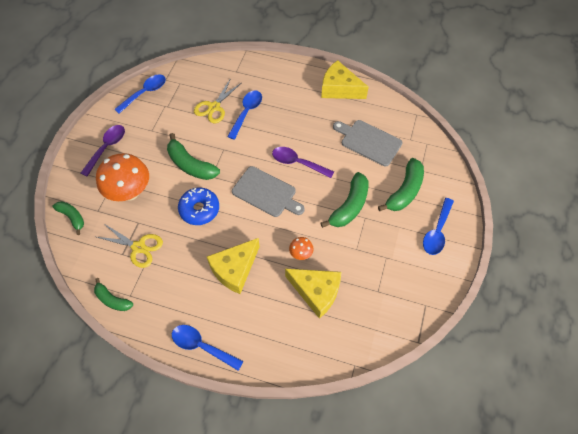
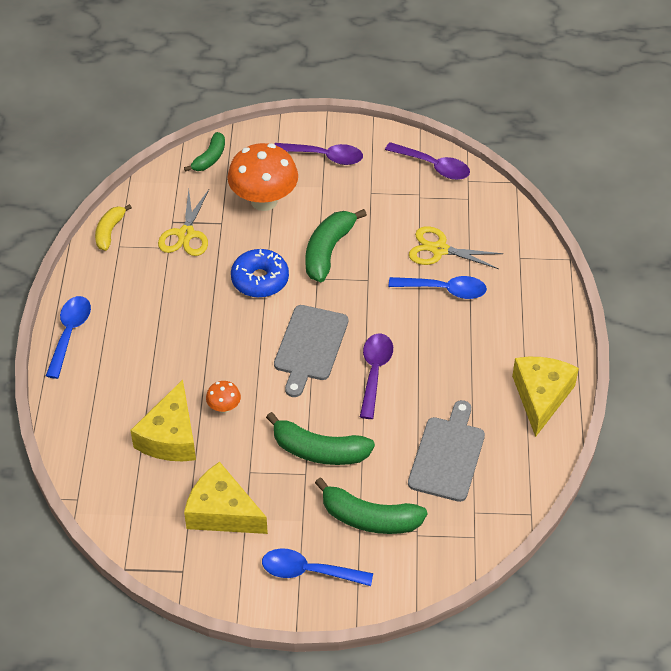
camera: 75 degrees right, 10 degrees down
(112, 299) = (109, 231): green banana -> yellow banana
(145, 93) = (433, 166): blue spoon -> purple spoon
(235, 269) = (181, 340): yellow cheese -> yellow cheese (222, 512)

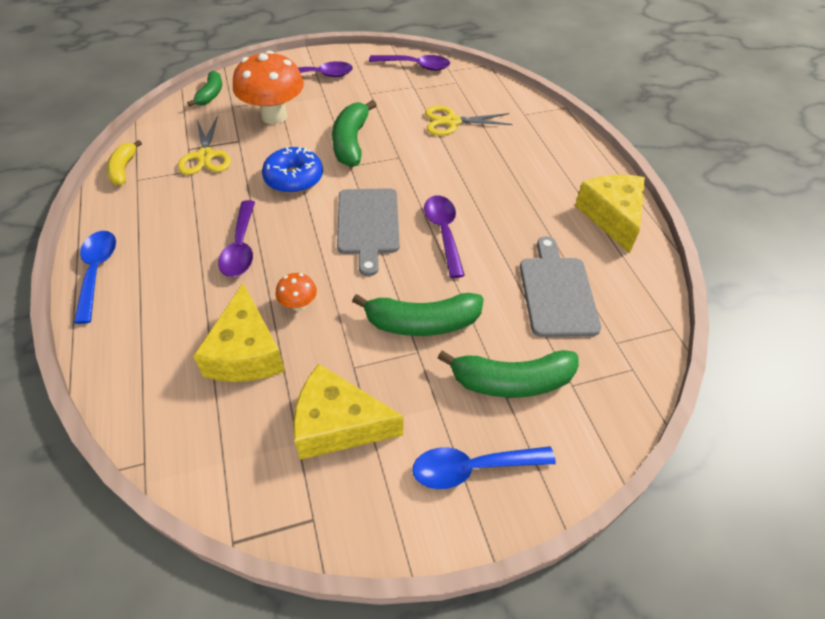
camera: 20 degrees left, 0 degrees up
(192, 341) = (241, 247): none -> purple spoon
(444, 290) = (473, 150): blue spoon -> none

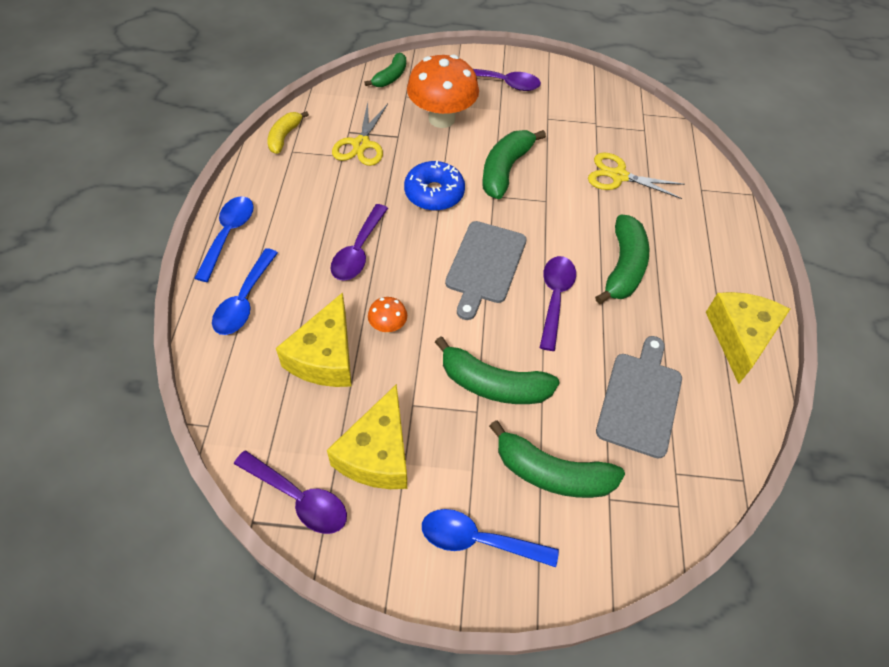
camera: 20 degrees right, 5 degrees up
(138, 328) = (244, 301): none -> blue spoon
(338, 424) = (377, 454): yellow cheese -> yellow cheese turned 105 degrees counterclockwise
(415, 66) = (608, 98): purple spoon -> purple spoon (299, 498)
(490, 191) = (623, 267): none -> green banana

